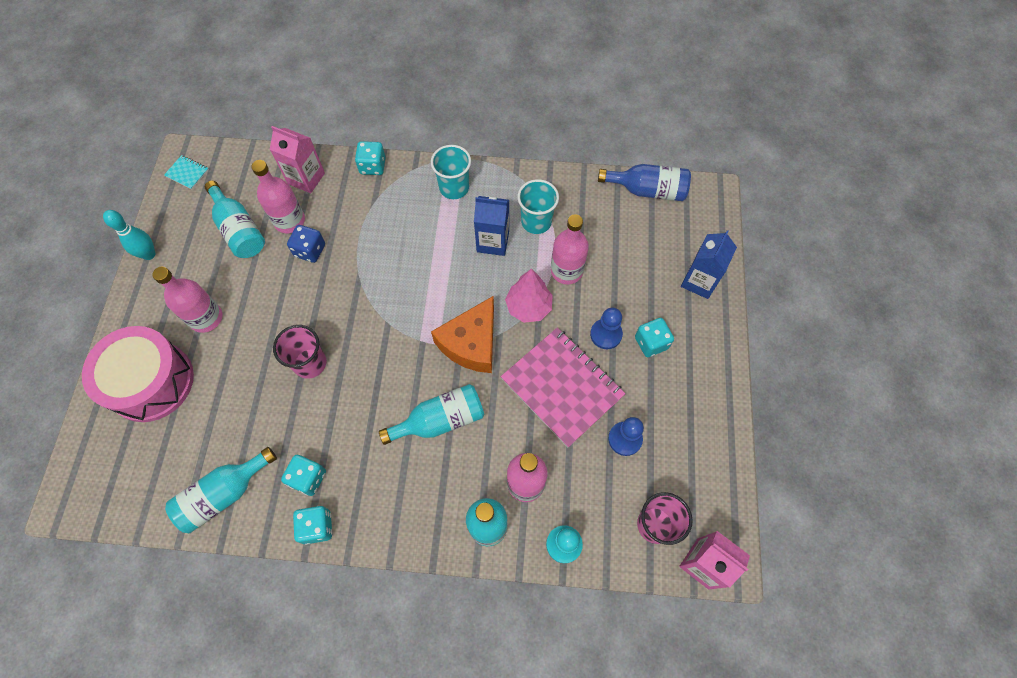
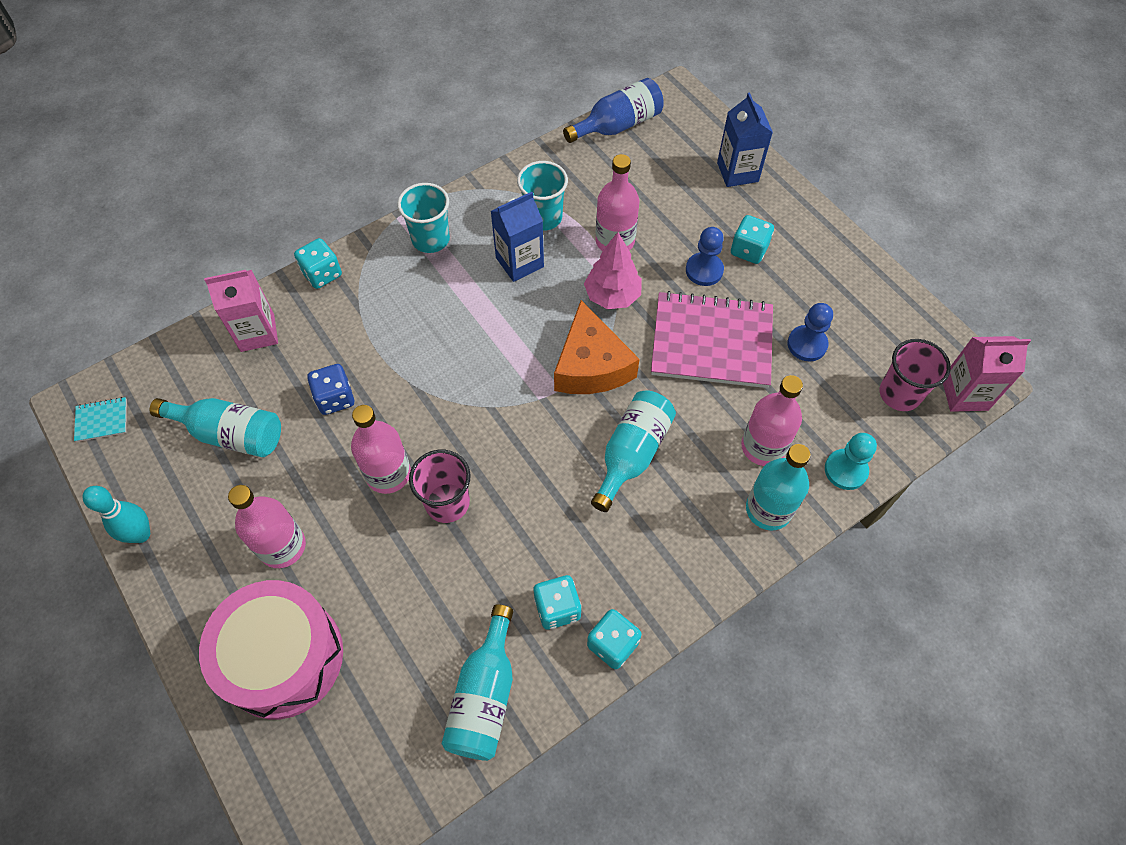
camera: 40 degrees left, 5 degrees down
(289, 221) = (281, 386): pink bottle -> pink bottle (388, 474)

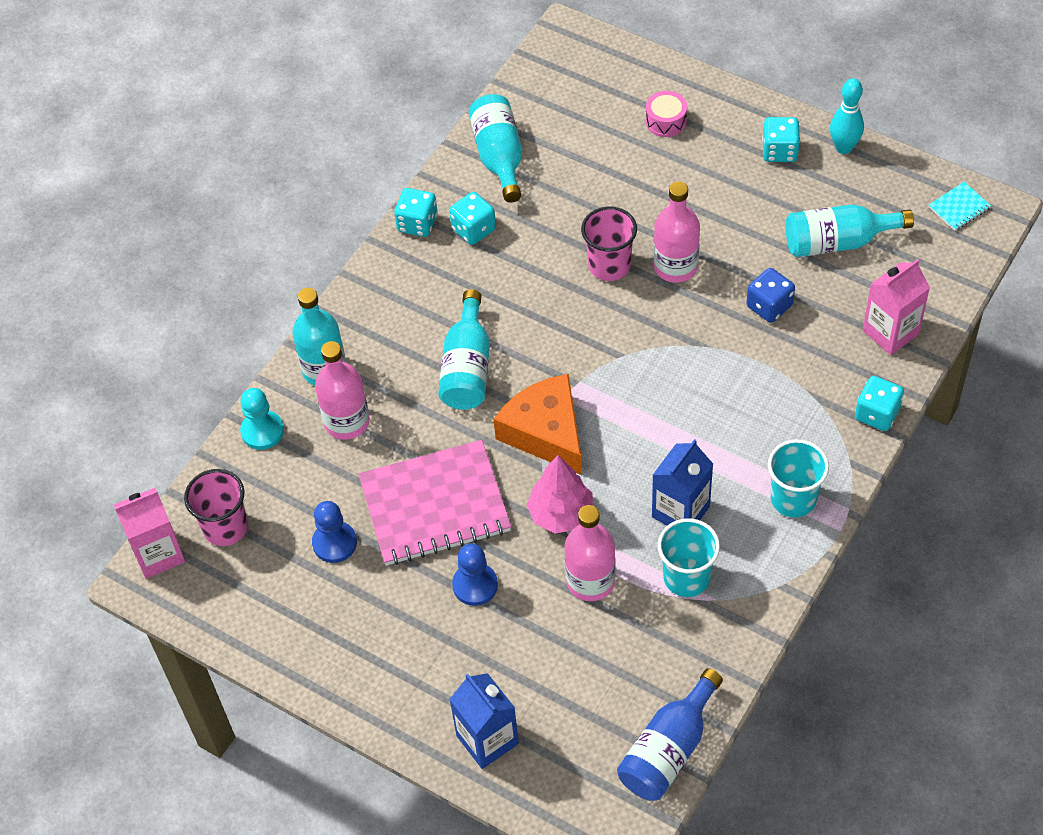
camera: 160 degrees right, 5 degrees down
(282, 546) = (723, 184): pink bottle -> none
(283, 657) = (666, 121): pink drum -> pink drum, size x0.42
(748, 250) = (434, 632): turquoise dice -> turquoise dice (779, 151)

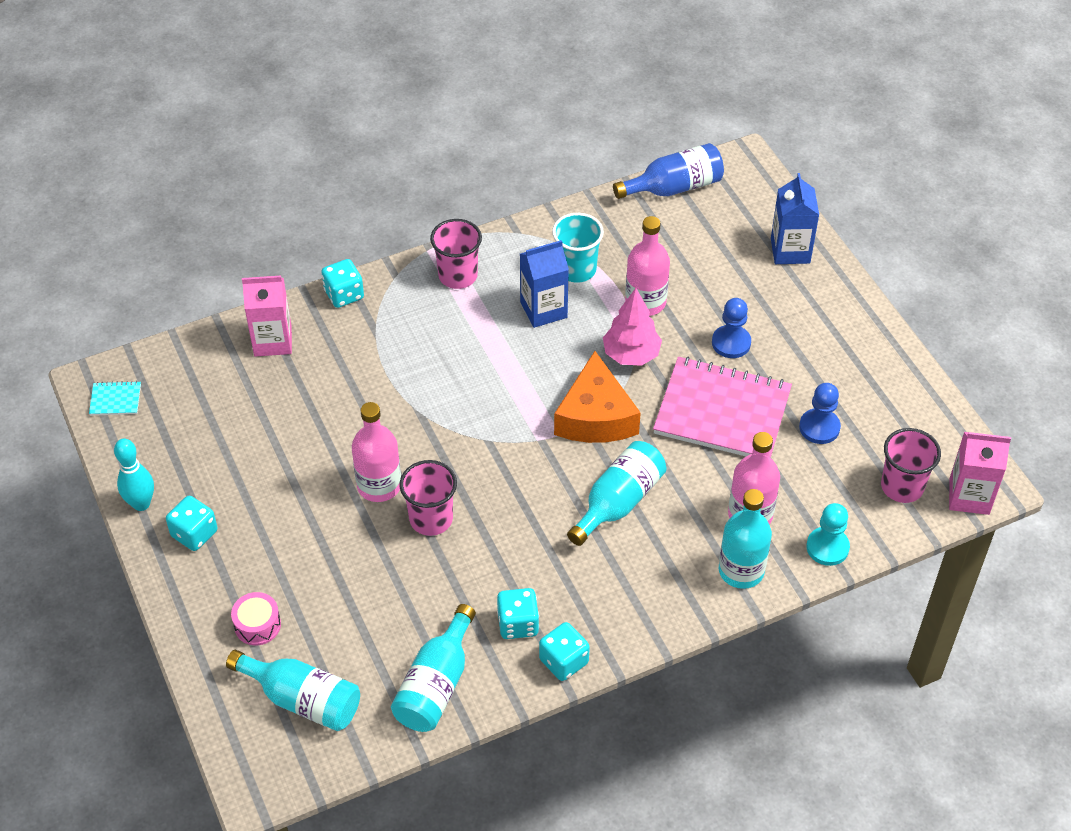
camera: 150 degrees left, 5 degrees down
(769, 306) = (339, 411): blue dice -> none
(793, 498) = (458, 276): turquoise cup -> pink cup
(838, 242) = (234, 429): turquoise bottle -> turquoise bottle (302, 699)

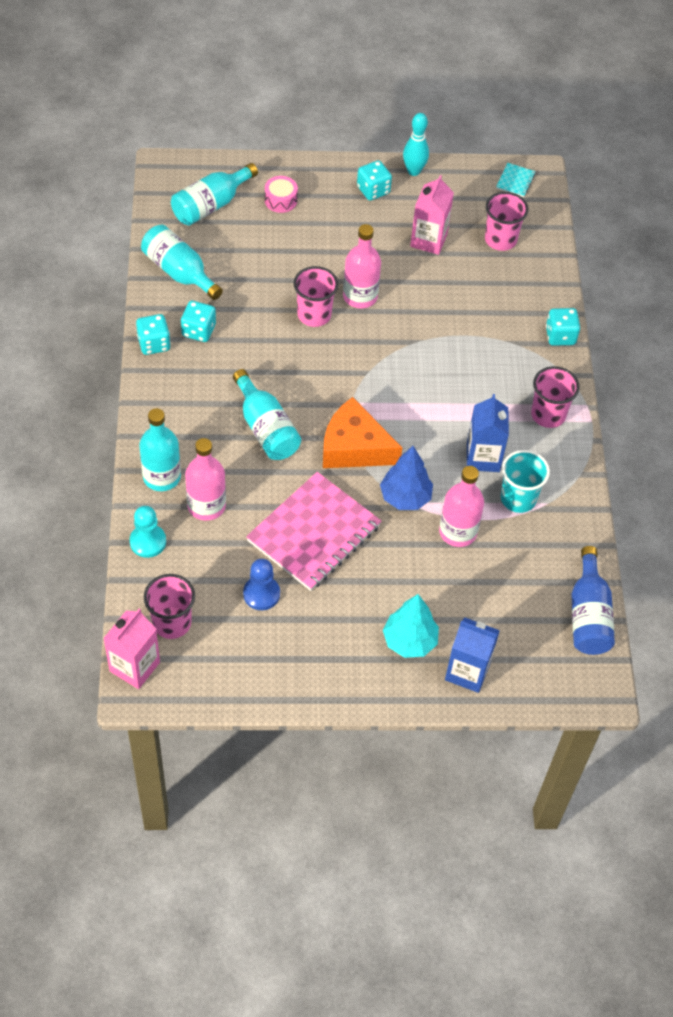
camera: 110 degrees right, 5 degrees up
(222, 385) = (500, 240): none -> pink cup
(273, 341) = (531, 279): pink carton -> pink carton (428, 240)
(631, 354) = (405, 497): pink tree -> blue tree
(731, 343) = (382, 573): blue pawn -> none
(789, 300) = (409, 641): none -> turquoise tree

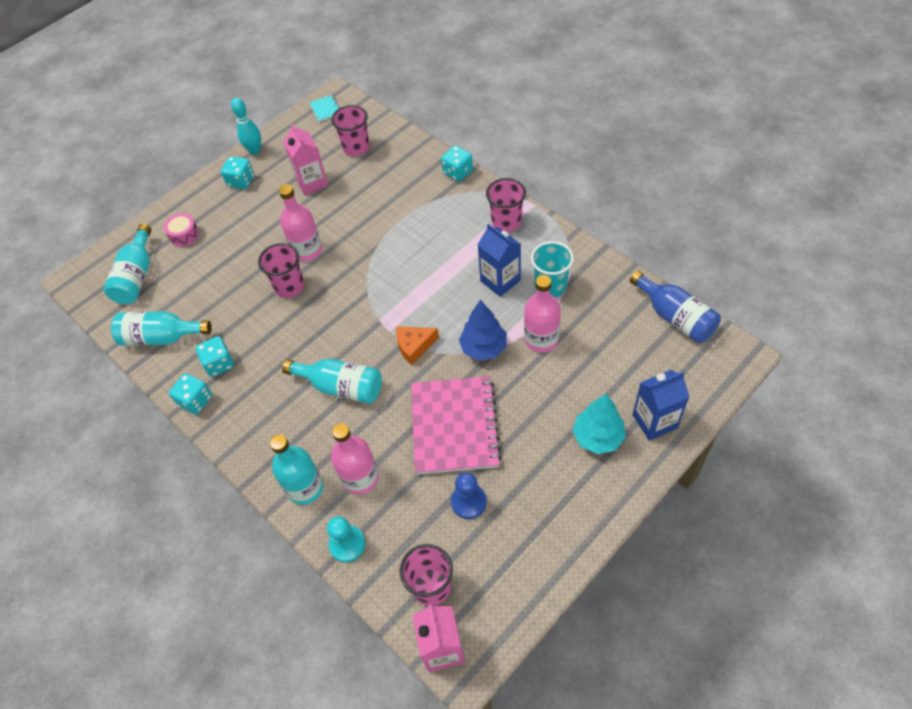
camera: 35 degrees left, 0 degrees up
(354, 447) = (414, 346): orange cheese -> orange cheese, size x0.59

